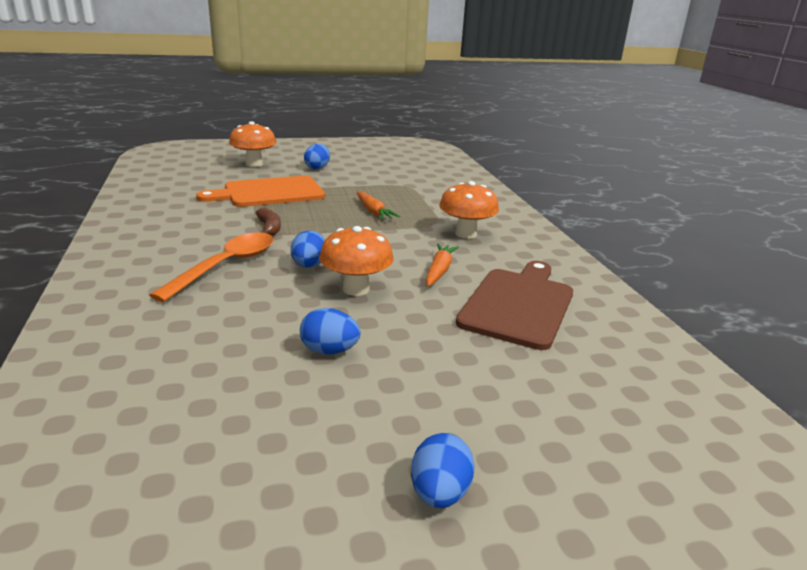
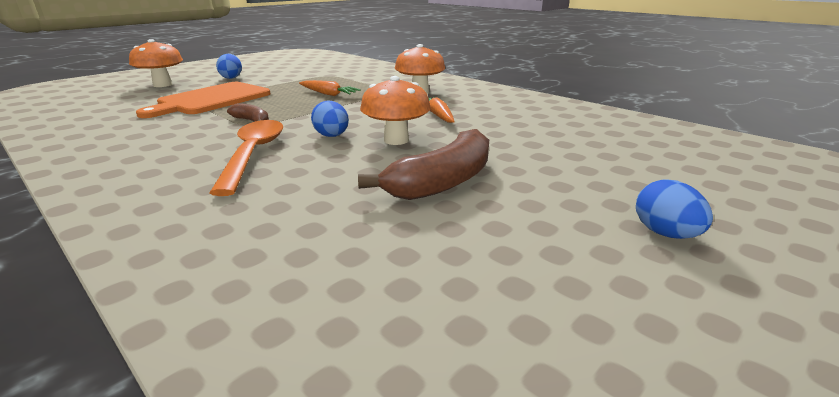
camera: 30 degrees left, 0 degrees up
(329, 351) = (443, 181): blue egg -> brown banana
(519, 304) = (520, 120): brown cutting board -> none

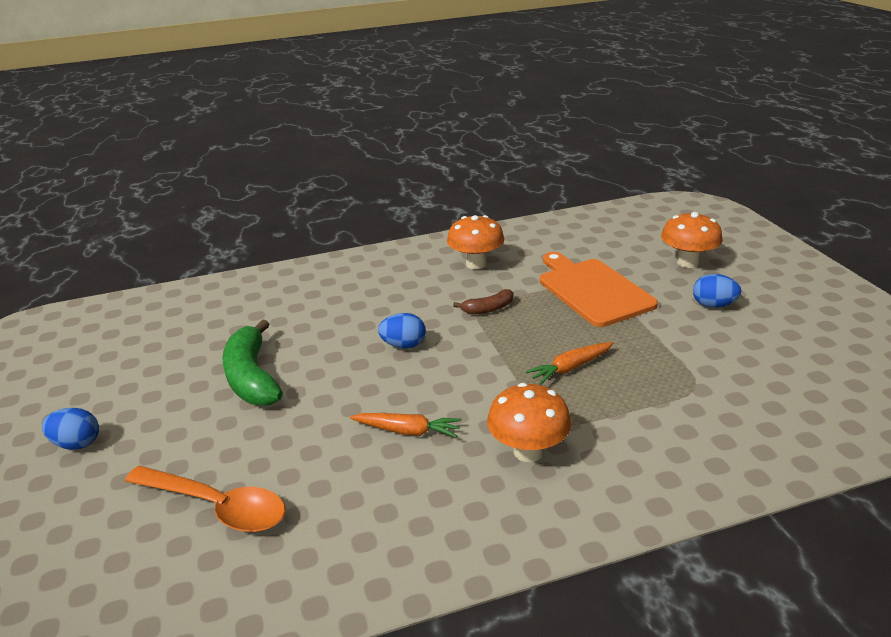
camera: 120 degrees right, 5 degrees up
(253, 154) = (395, 304): orange spoon -> orange spoon (216, 506)
(396, 140) = (358, 378): orange mushroom -> orange mushroom (476, 264)
(443, 181) = (252, 377): brown banana -> green banana

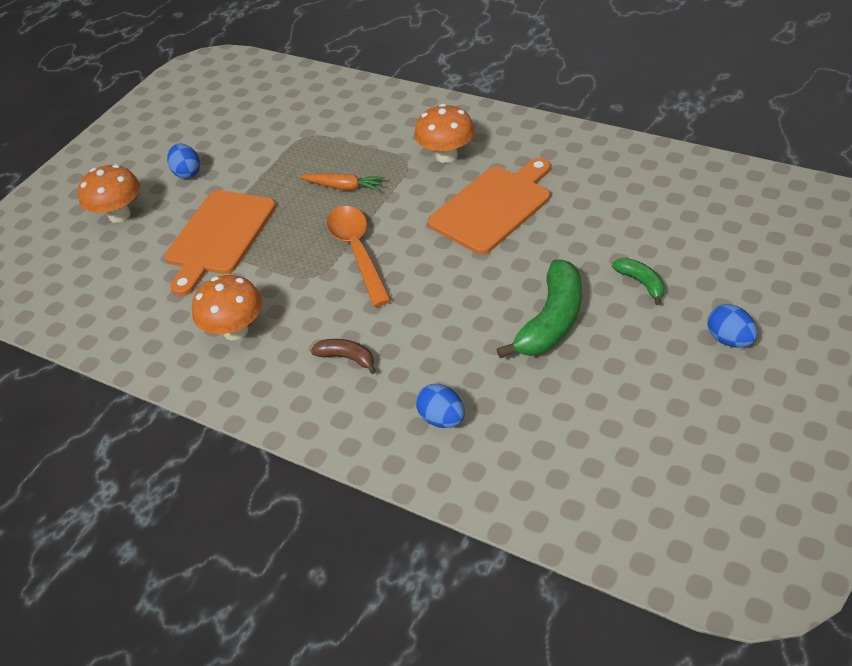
camera: 130 degrees left, 15 degrees up
(191, 445) = (641, 283): none -> green banana
(216, 506) = (652, 226): orange spoon -> orange spoon (357, 252)
(404, 345) = (412, 276): blue egg -> blue egg (442, 419)
(407, 431) = (493, 207): orange carrot -> orange cutting board
(488, 309) = (309, 270): brown banana -> brown banana (347, 358)

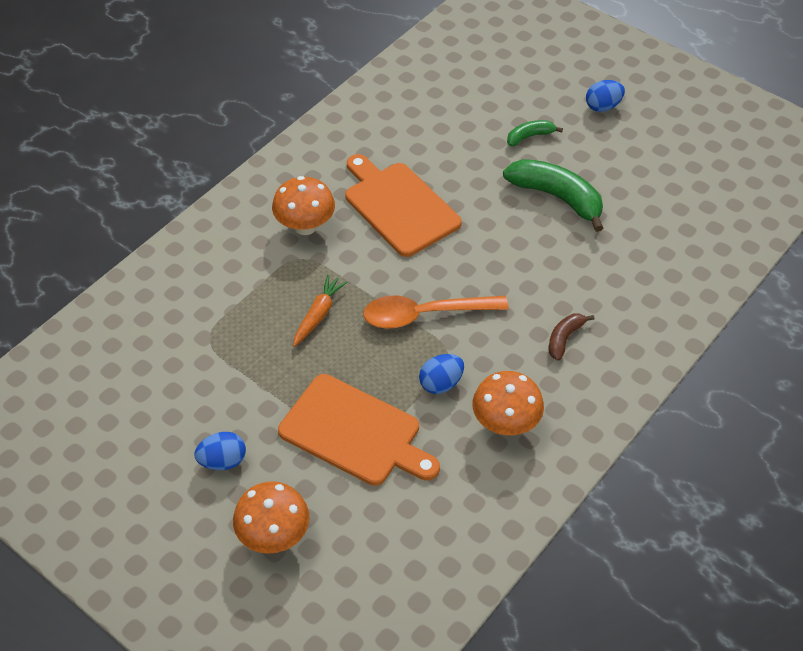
camera: 85 degrees left, 5 degrees up
(442, 419) = (647, 283): blue egg -> blue egg (441, 383)

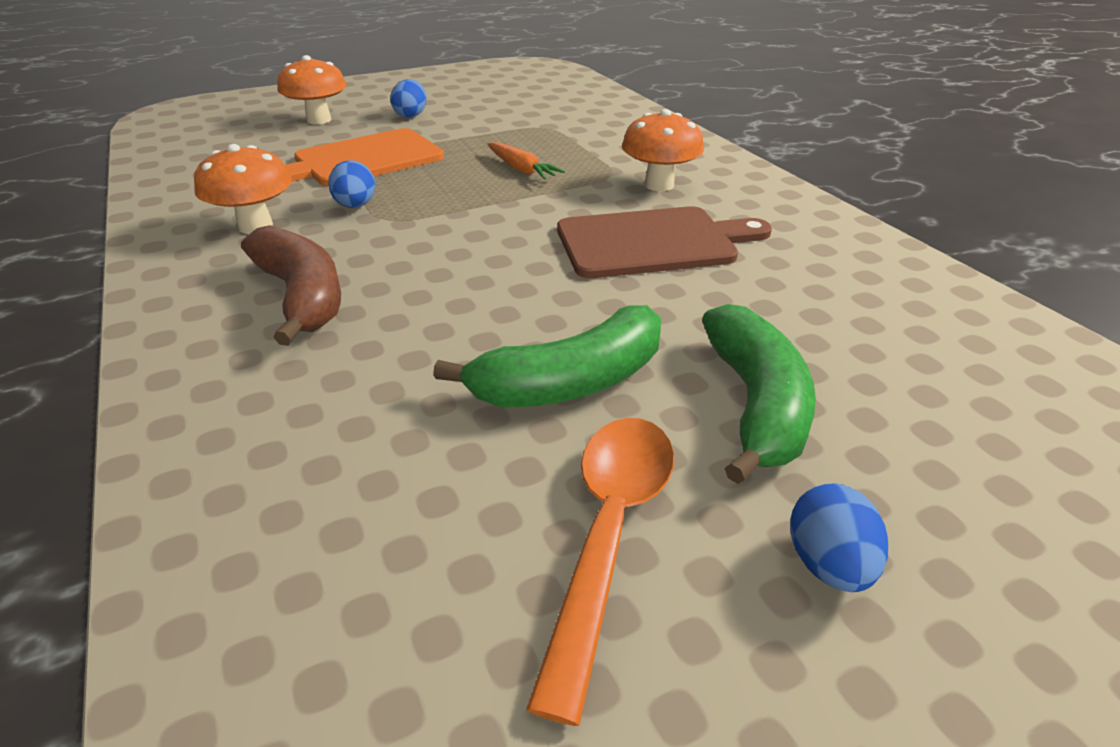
camera: 115 degrees right, 15 degrees down
(399, 206) = (653, 242): orange cutting board -> brown cutting board
(425, 315) = (456, 219): orange spoon -> orange spoon (609, 534)
(529, 136) = (756, 404): green banana -> green banana, size x1.93
(564, 338) = (302, 296): brown banana -> brown banana, size x1.93

